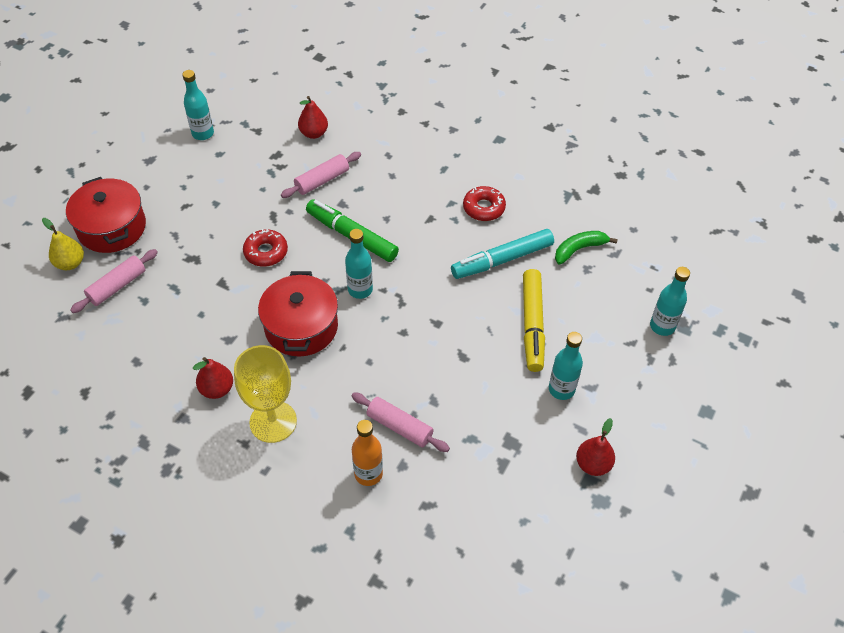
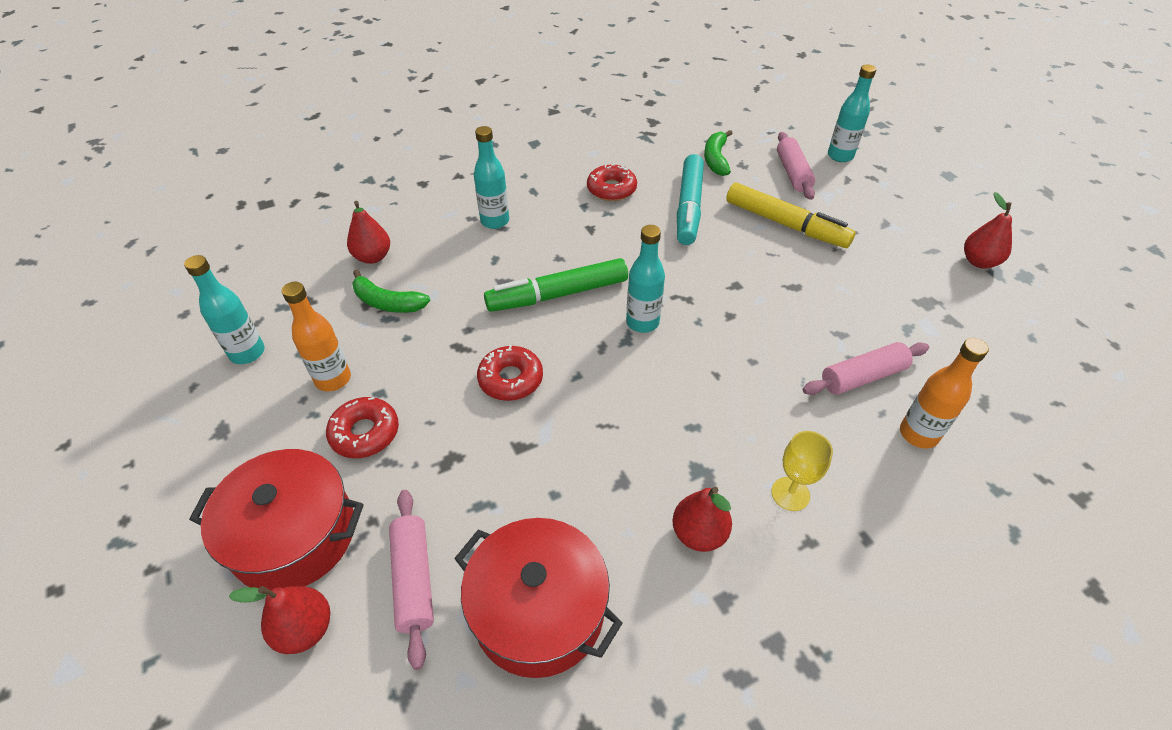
camera: 55 degrees left, 5 degrees down
(70, 263) = (305, 629): yellow pear -> red pear
(186, 214) = (365, 433): none -> red donut
(211, 179) = (333, 379): none -> orange bottle
(273, 421) = (790, 494): yellow goblet -> yellow goblet, size x0.54
(282, 164) = (387, 302): none -> green banana
(301, 327) = (657, 398): red pot -> red pot (538, 610)
(322, 180) = (451, 282): pink rolling pin -> pink rolling pin (792, 173)
(561, 389) = (877, 241): turquoise bottle -> turquoise bottle (495, 221)

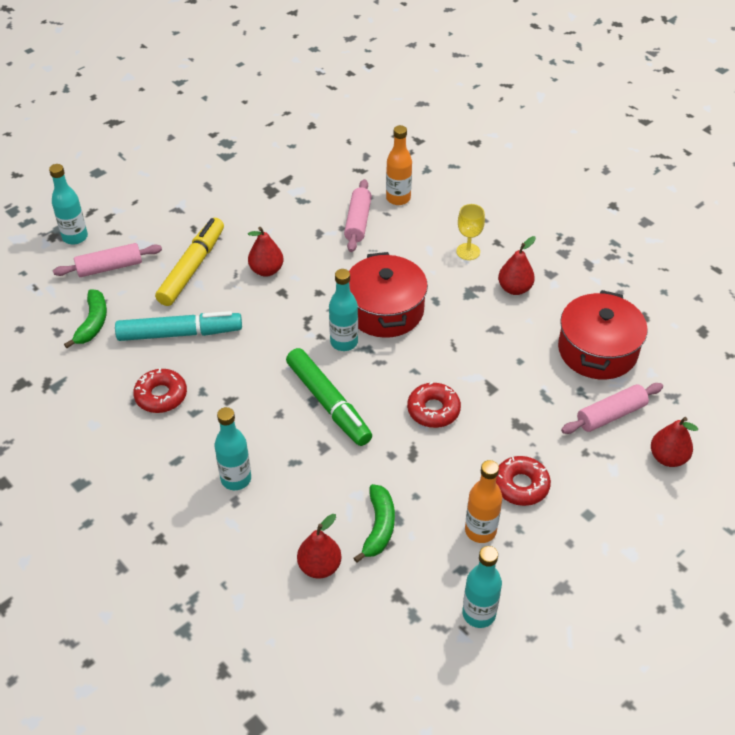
camera: 105 degrees left, 0 degrees up
(294, 535) = (617, 492): red pot -> red pot (385, 310)
(716, 159) = (93, 323): green banana -> green banana turned 75 degrees counterclockwise
(863, 377) = (358, 222): pink rolling pin -> pink rolling pin turned 45 degrees clockwise
(979, 262) = (215, 163): red pear -> red pear (266, 270)

